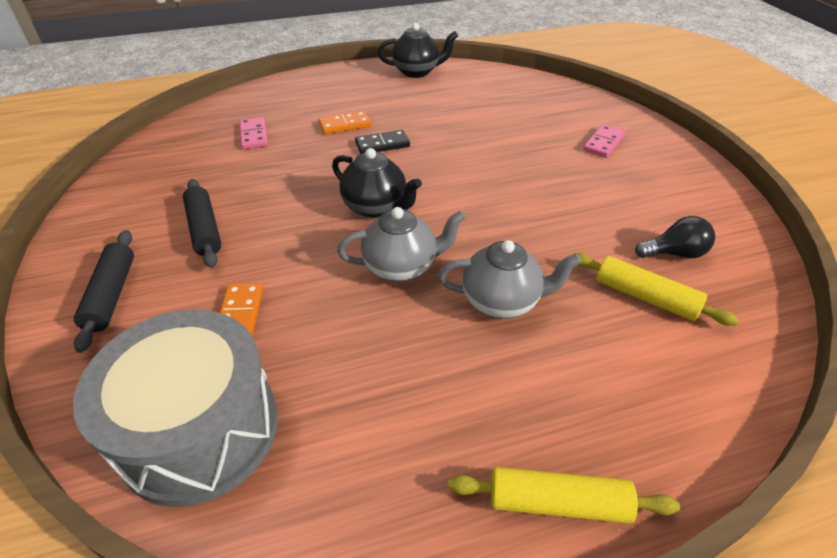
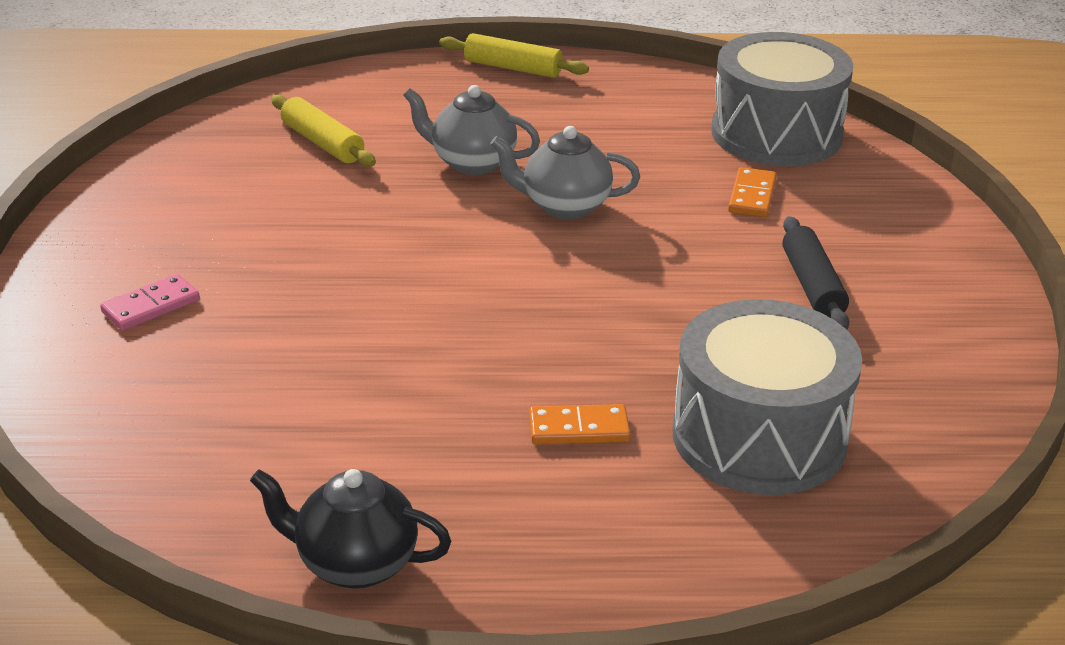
camera: 165 degrees left, 10 degrees down
(111, 295) = (903, 235): black rolling pin -> none
(254, 135) = (759, 437): pink domino -> grey drum
(376, 207) = (571, 274): black teapot -> none
(382, 144) = (523, 372): black domino -> none
(674, 253) = (243, 167): black light bulb -> none

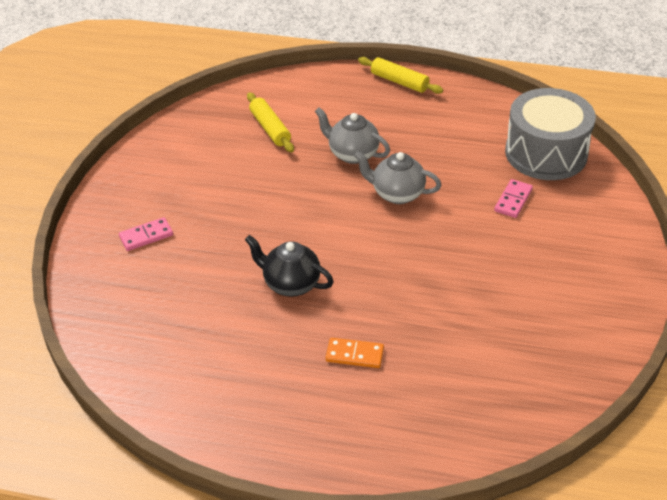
camera: 15 degrees right, 10 degrees up
(354, 564) = (209, 423): black teapot -> black teapot (290, 284)
(752, 196) = (513, 200): orange domino -> pink domino
(759, 437) = (455, 376): grey drum -> none
(812, 286) = (525, 273): black rolling pin -> none

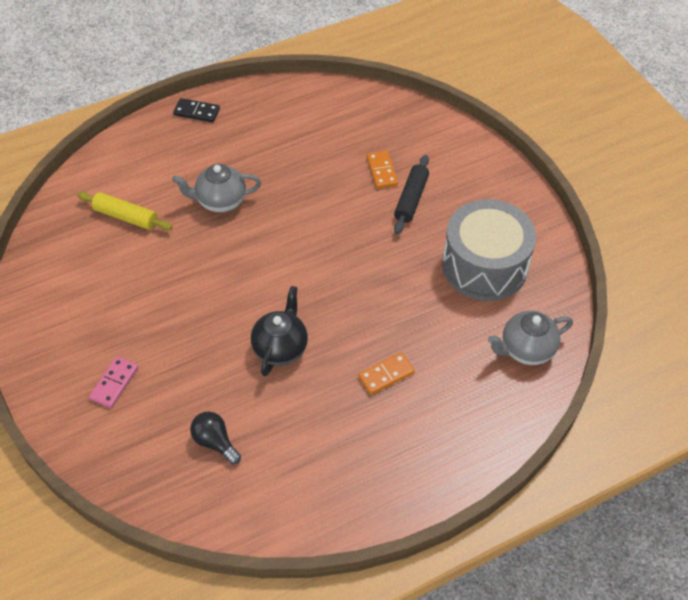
camera: 40 degrees left, 10 degrees up
(173, 319) = (215, 442): none -> black light bulb
(290, 284) = (281, 348): black teapot -> black teapot turned 120 degrees clockwise
(397, 194) = (290, 217): grey teapot -> grey teapot (526, 349)
(399, 82) = (197, 112): yellow rolling pin -> black domino
(513, 200) = (382, 171): pink domino -> orange domino
(517, 235) = (411, 199): none -> black rolling pin
(546, 153) = (369, 116): grey drum -> grey drum (484, 266)

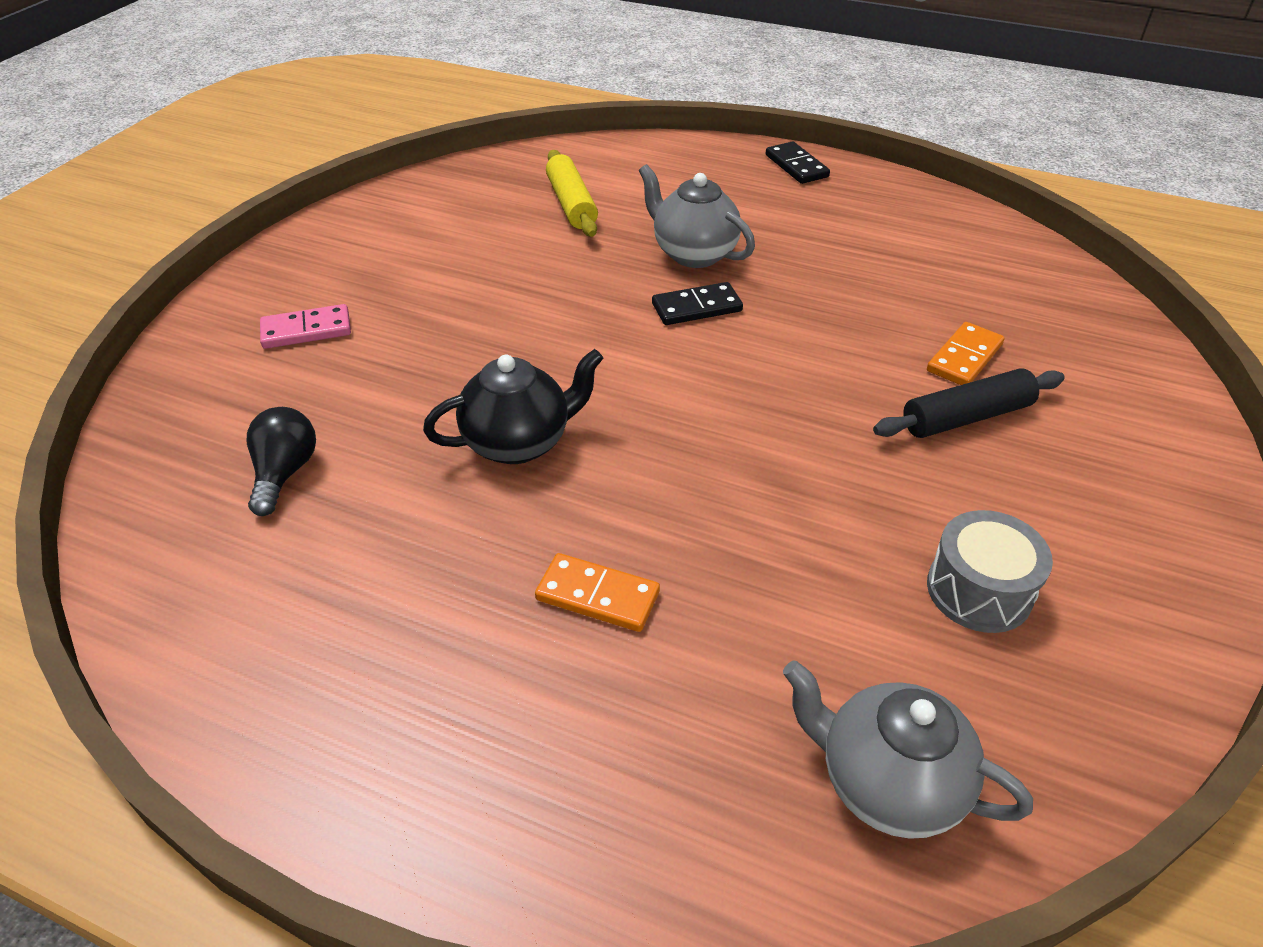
camera: 50 degrees right, 10 degrees down
(260, 229) = (697, 307): none -> black domino
(484, 266) = (979, 590): grey drum -> grey drum, size x0.51

